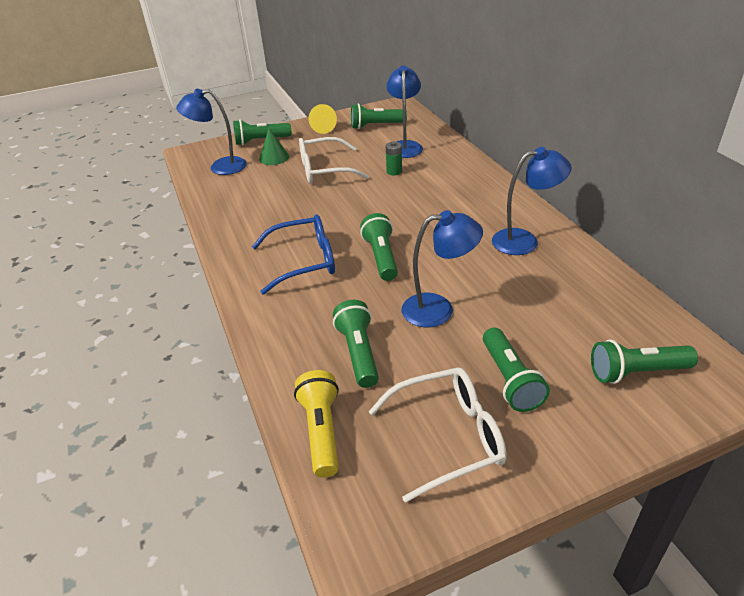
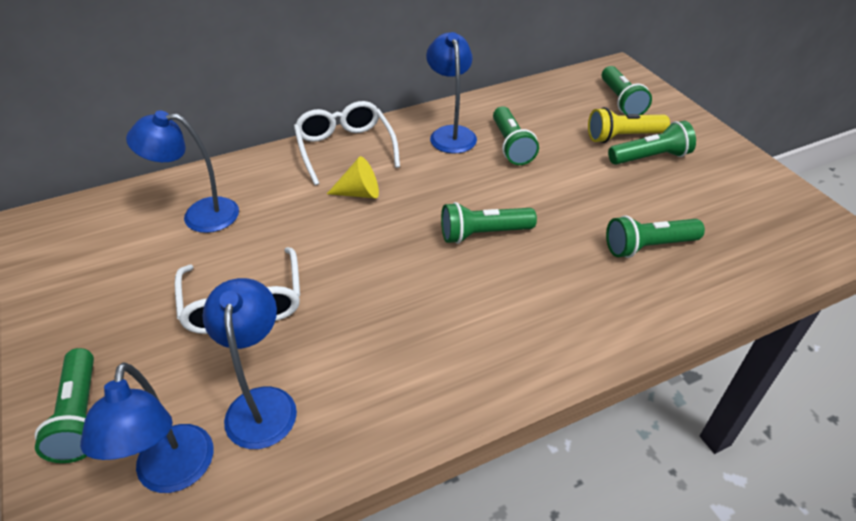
camera: 95 degrees left, 5 degrees up
(274, 157) = (168, 382): green cone -> none
(304, 261) = (496, 304): blue glasses -> none
(321, 431) = (757, 267): yellow flashlight -> yellow flashlight (623, 137)
(324, 128) = (76, 316): yellow cone -> yellow cone (359, 193)
(376, 126) = (108, 247): green flashlight -> green flashlight (511, 146)
(394, 171) = (275, 225): green battery -> none
(438, 309) = (569, 192): blue lamp -> blue lamp (262, 403)
(448, 437) = (725, 192): white glasses -> white glasses (345, 148)

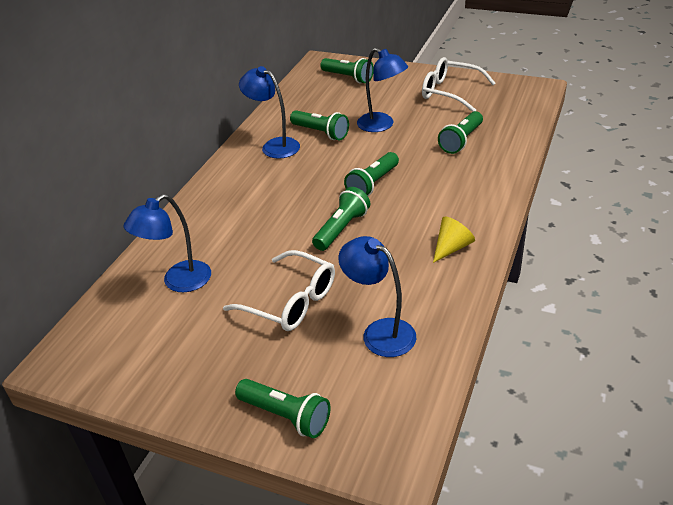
camera: 40 degrees left, 5 degrees down
(173, 474) = (385, 393): blue lamp -> blue lamp (381, 125)
(345, 148) = (217, 190): white glasses -> white glasses (450, 92)
(359, 193) = (268, 207): yellow cone -> yellow cone (452, 247)
(623, 137) = (375, 96): yellow flashlight -> none
(650, 157) = (404, 98): green flashlight -> green flashlight (341, 229)

